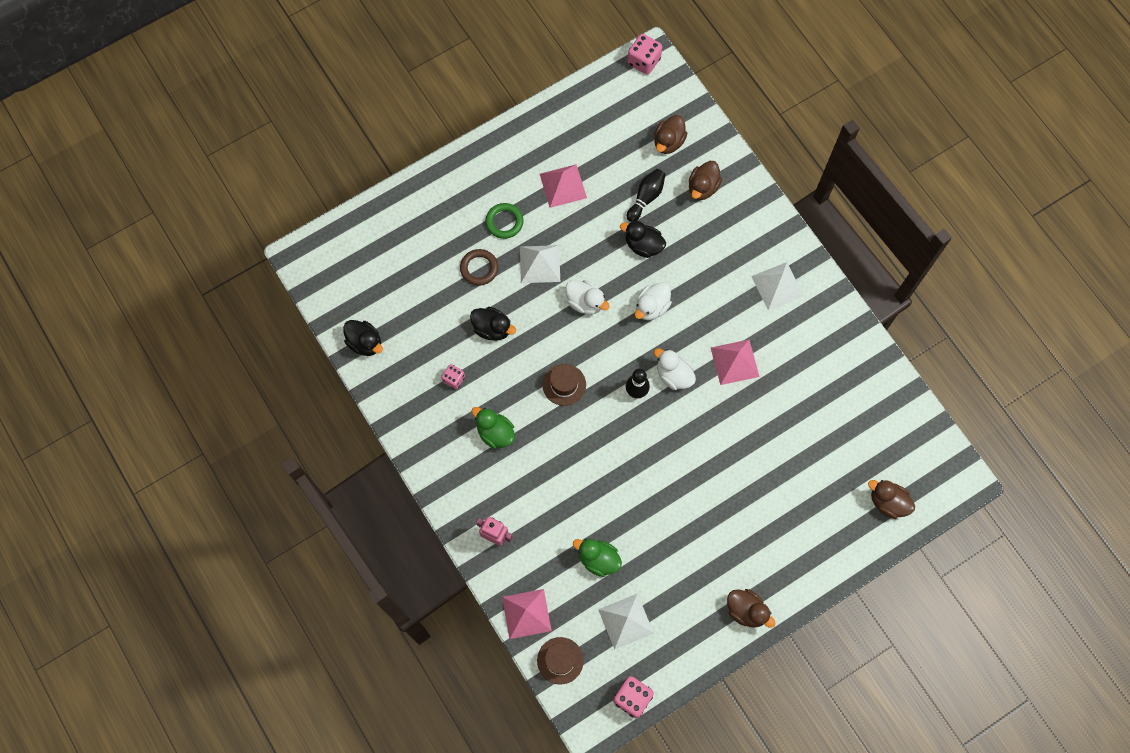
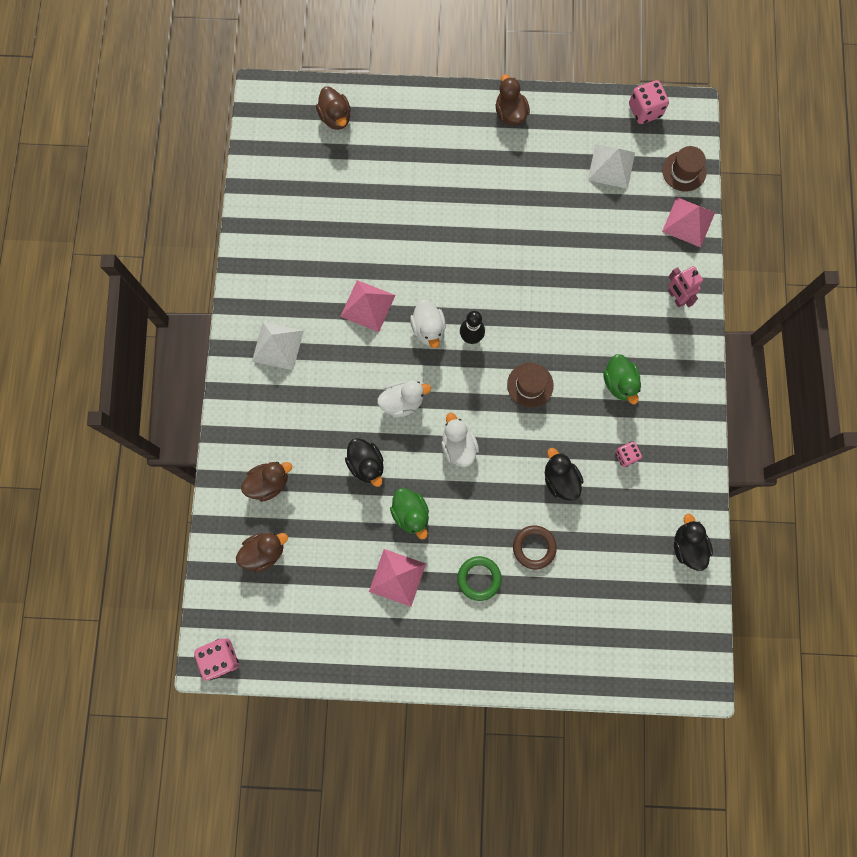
camera: 145 degrees left, 5 degrees up
(540, 264) = (474, 512): white pyramid -> none
(598, 559) = (601, 224): green duck -> green duck (411, 514)
(646, 198) = (329, 509): black bowling pin -> none

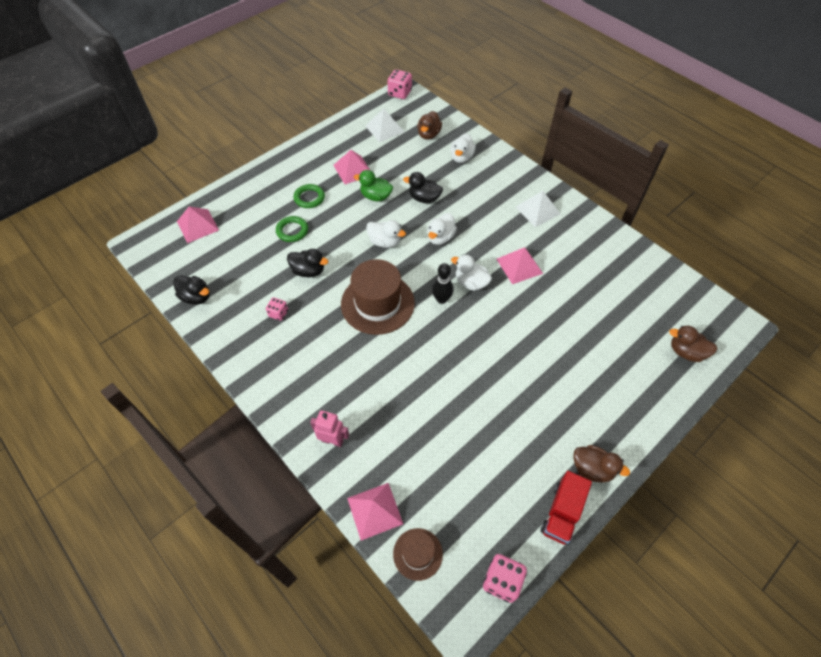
camera: 135 degrees right, 20 degrees down
(269, 483) = (461, 157): brown duck -> white duck
(530, 385) = (377, 303): brown hat -> brown hat, size x1.89
(534, 547) = (292, 231): brown ring -> green ring
(563, 109) = (562, 513): none -> red truck
(611, 166) = (477, 500): white pyramid -> white pyramid (384, 129)
(619, 383) = (321, 350): green duck -> none
(623, 648) = (197, 226): none -> pink pyramid

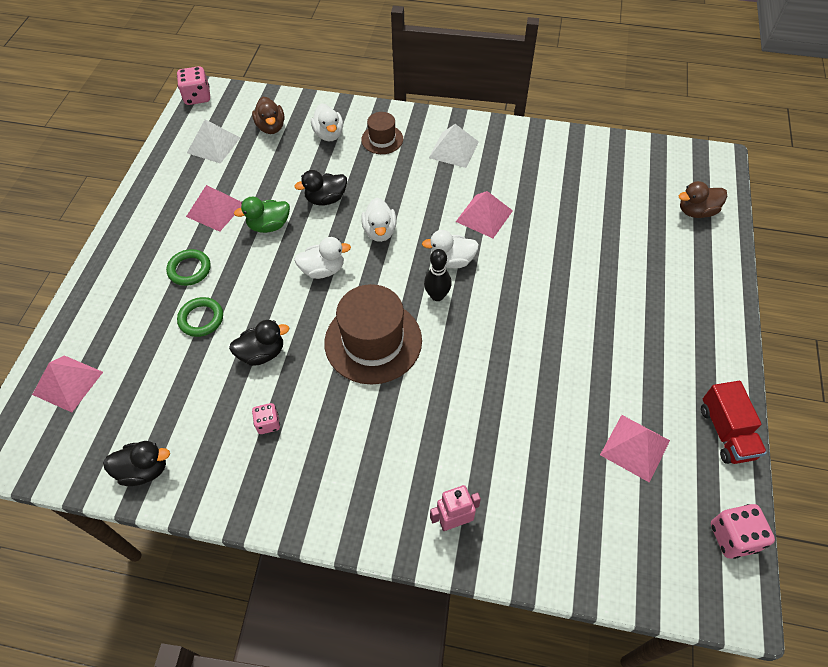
camera: 35 degrees left, 0 degrees up
(375, 510) = (561, 562): pink pyramid -> pink pyramid (635, 447)
(417, 554) = (639, 573): brown hat -> brown hat (382, 139)
(592, 469) = (714, 372): brown duck -> none

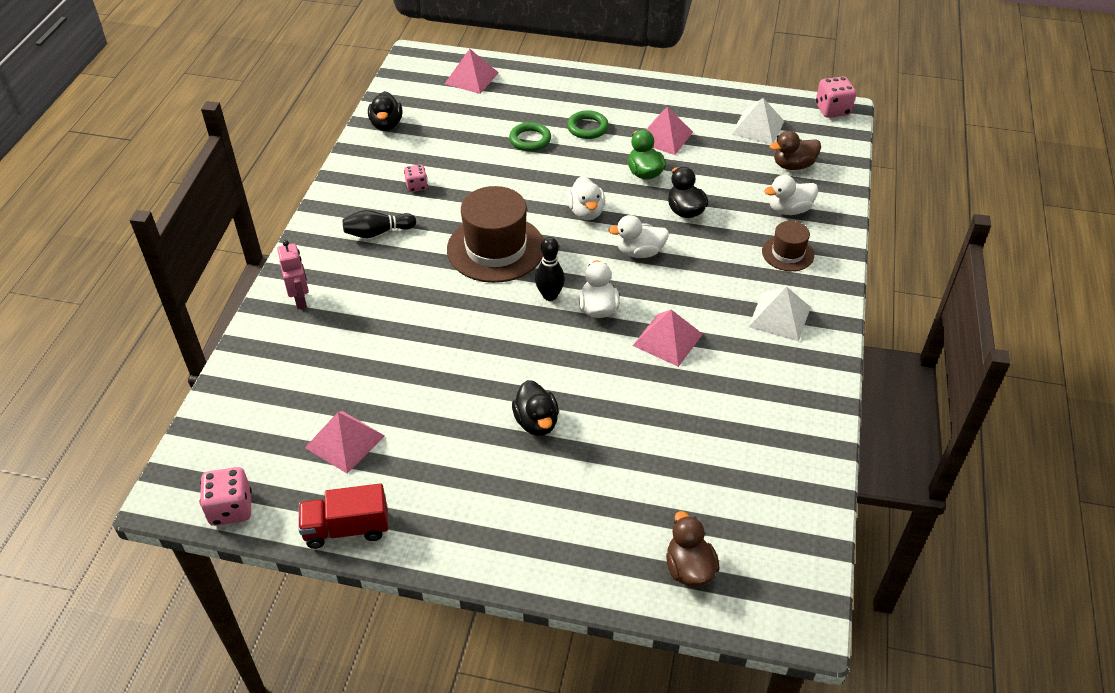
camera: 90 degrees right, 10 degrees down
(262, 353) = (489, 178): black duck -> black duck (536, 422)
(345, 455) = (377, 232): none -> black bowling pin

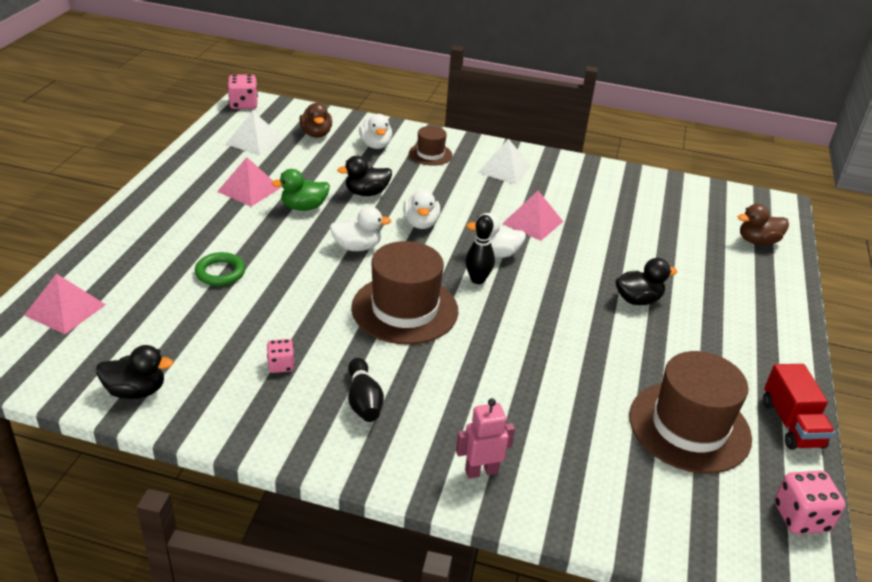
camera: 90 degrees left, 10 degrees down
(345, 441) = (689, 427): pink pyramid -> brown hat
(587, 128) = (214, 232): green ring -> none

